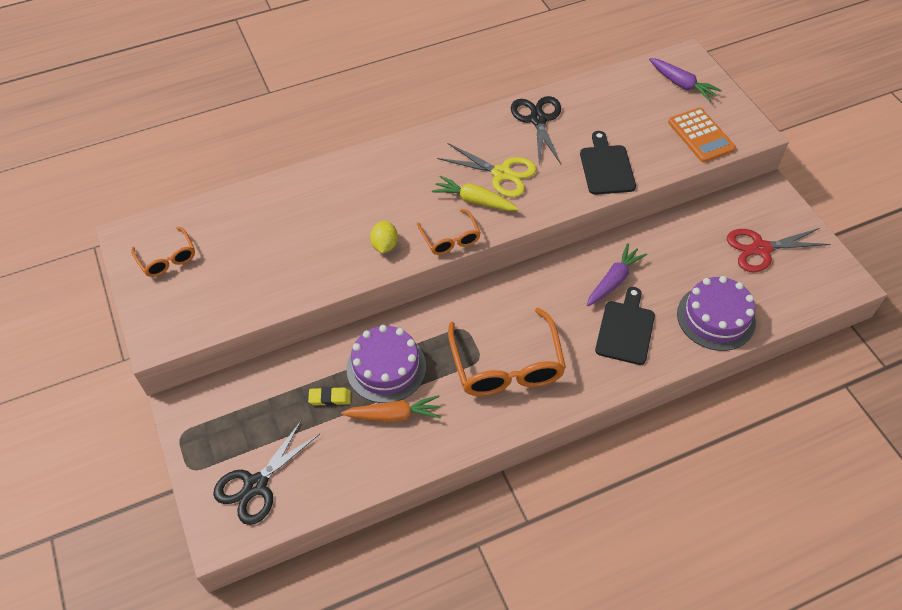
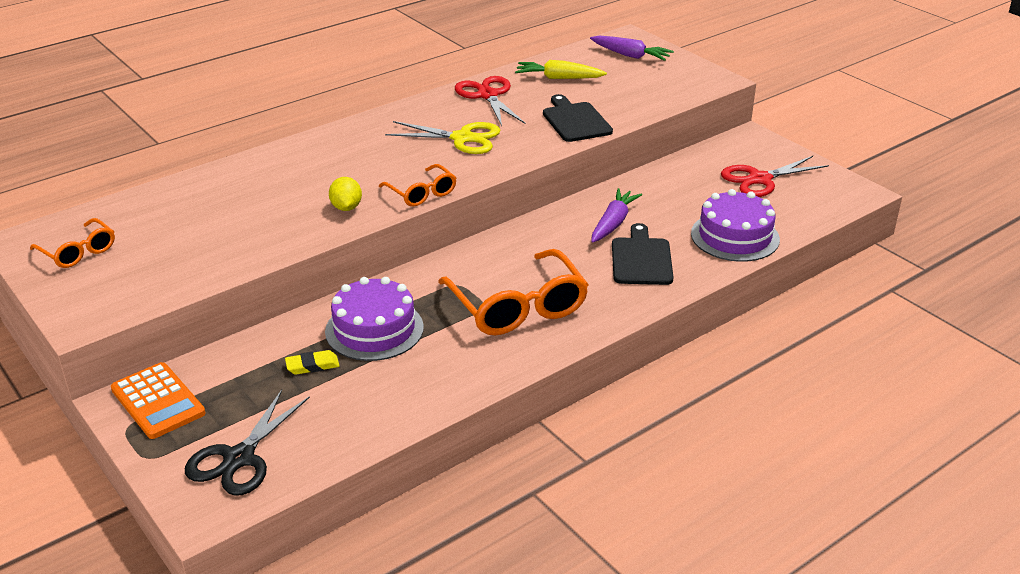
camera: 15 degrees left, 20 degrees down
(394, 415) = (397, 368): orange carrot -> none
(474, 200) = (439, 161): yellow carrot -> yellow carrot (559, 78)
(538, 119) = (488, 95): black scissors -> red scissors
(701, 135) = (665, 88): orange calculator -> orange calculator (158, 401)

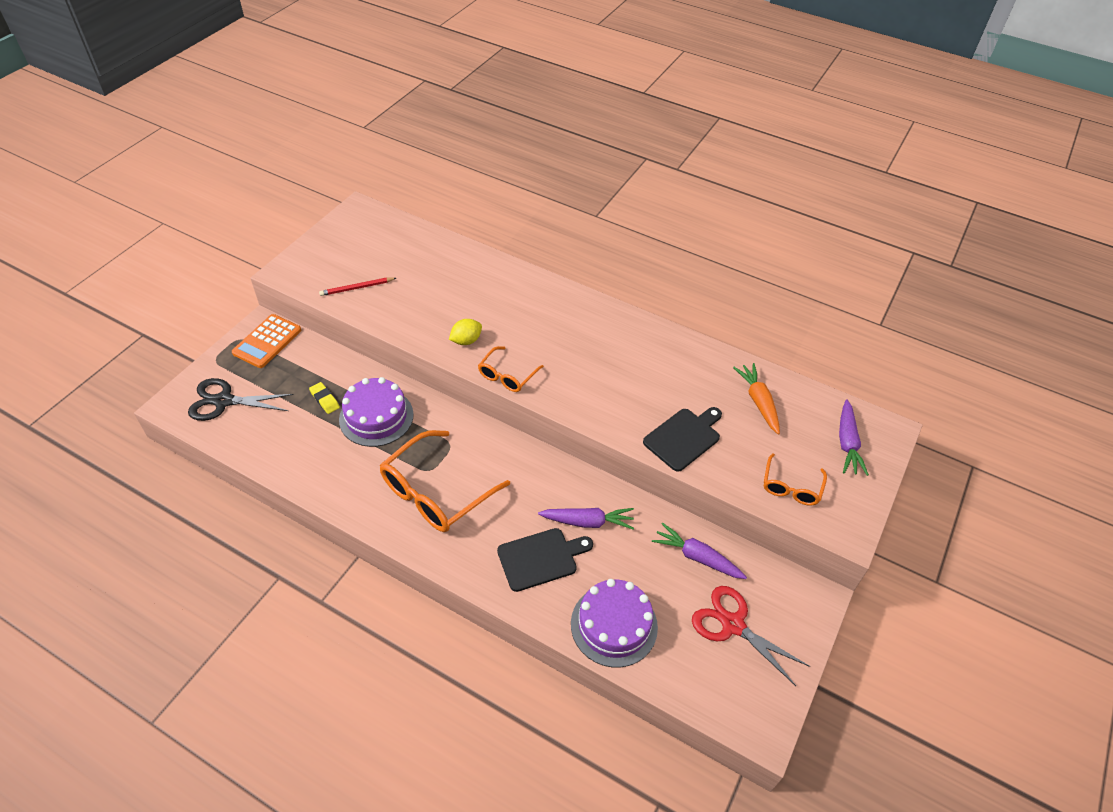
camera: 65 degrees right, 15 degrees up
(78, 252) = (356, 237): orange glasses -> orange glasses (791, 487)
(179, 267) = (357, 288): none -> red pencil
(462, 138) = (606, 371): yellow scissors -> none
(488, 95) = (691, 363): red scissors -> none
(559, 78) = (758, 402): yellow carrot -> orange carrot
(684, 177) = (697, 557): none -> purple carrot

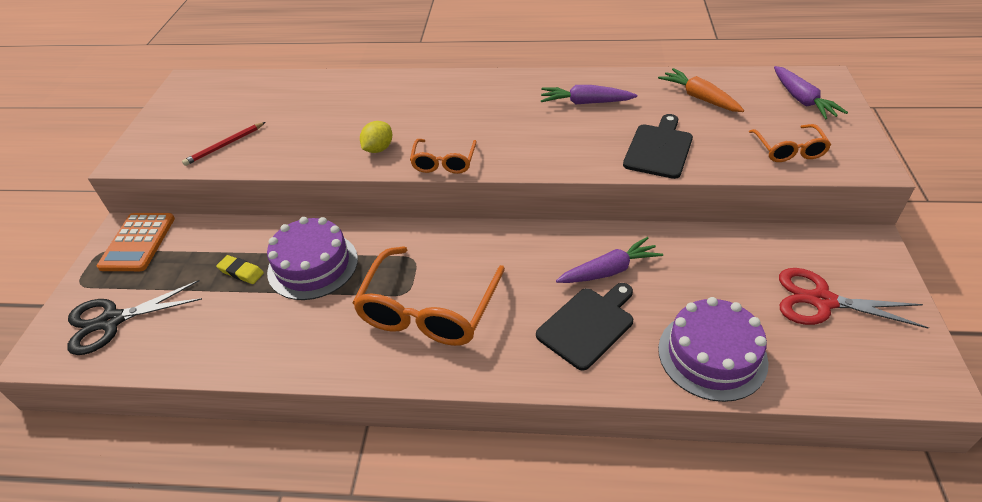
camera: 20 degrees left, 5 degrees down
(697, 557) = (738, 256): purple carrot -> purple carrot (585, 102)

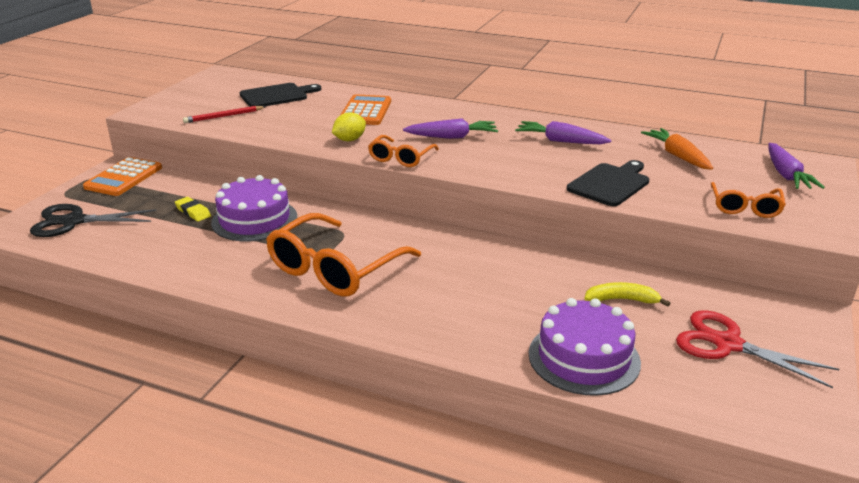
camera: 15 degrees right, 15 degrees down
(374, 104) = (365, 111): none -> orange calculator
(588, 325) = (475, 310): black cutting board -> black cutting board (277, 96)
(609, 270) = (520, 277): purple carrot -> purple carrot (452, 137)
(710, 273) = (621, 300): none -> yellow banana

